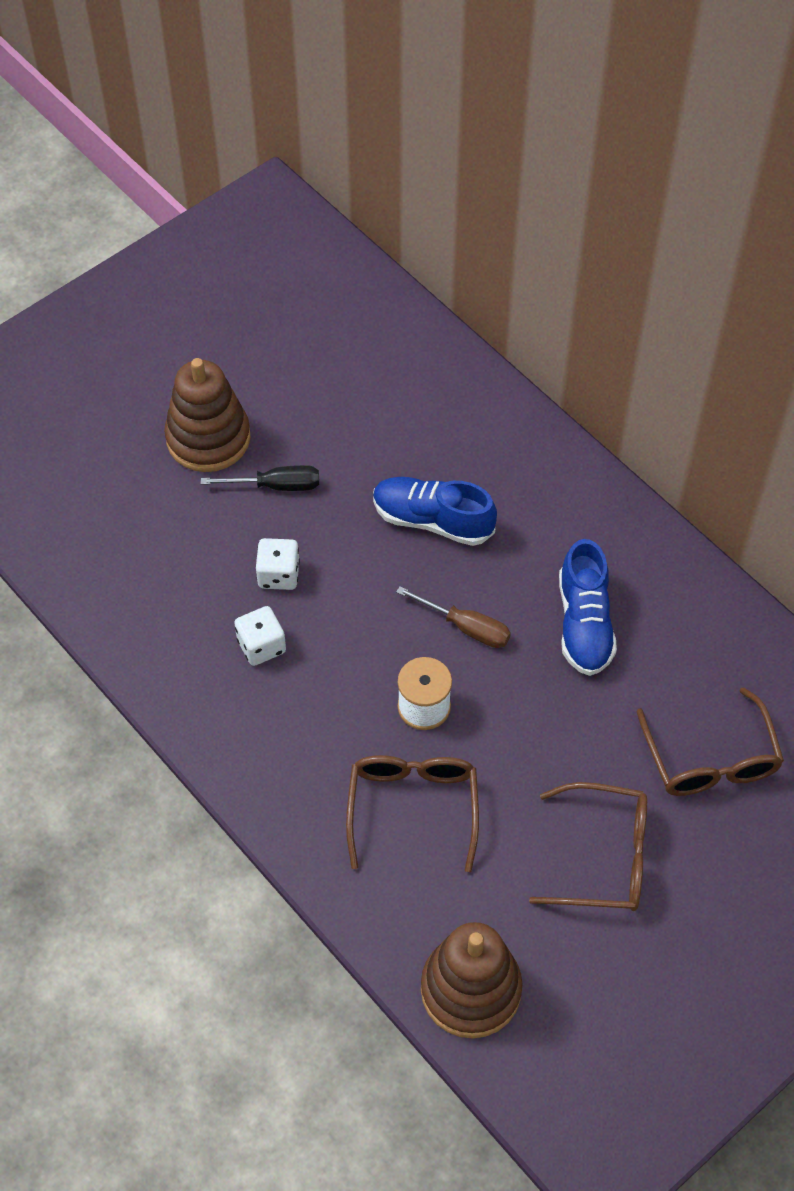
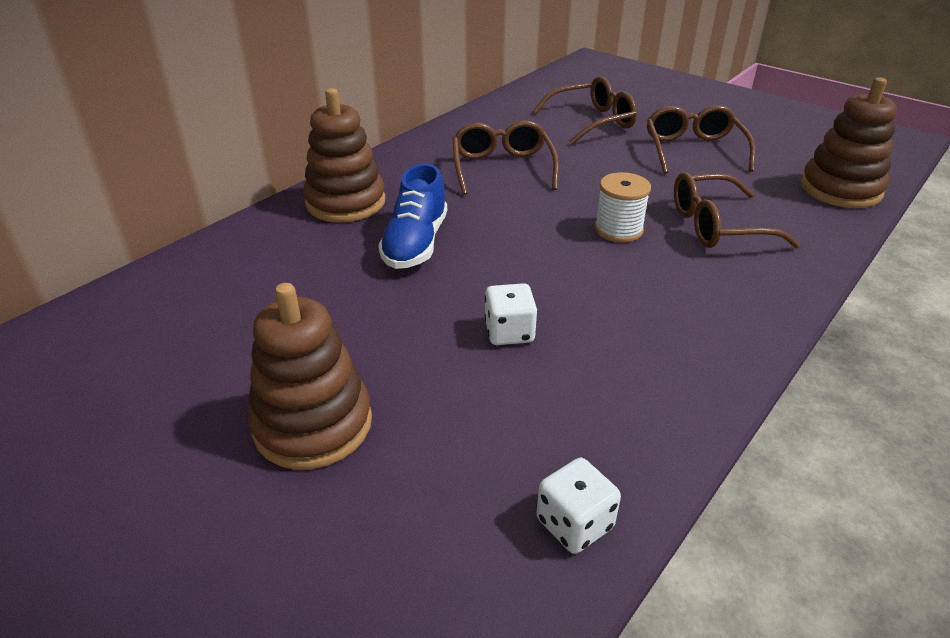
camera: 100 degrees left, 20 degrees down
(261, 646) = (604, 332): white dice -> white dice (574, 524)
(276, 485) = (385, 351): black screwdriver -> none
(466, 627) = (528, 217): brown screwdriver -> none
(525, 466) = (345, 202): none -> brown stacking toy
(584, 623) = (502, 168): blue shoe -> brown glasses

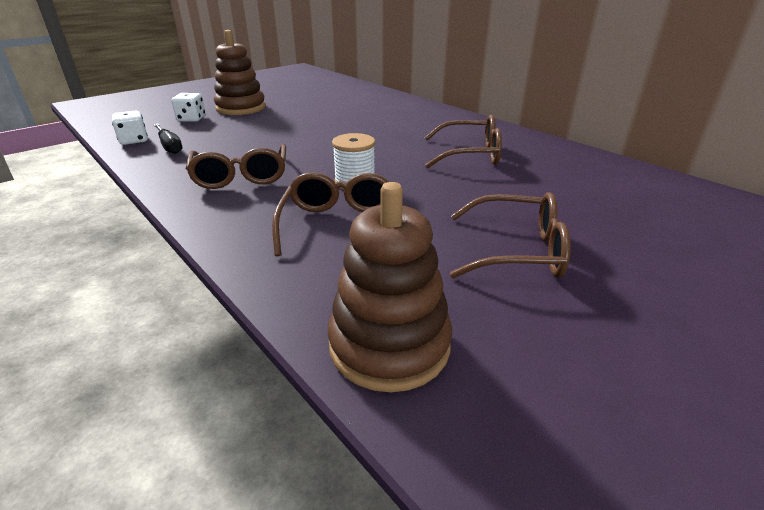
camera: 100 degrees right, 5 degrees down
(345, 202) = (424, 114): brown stacking toy -> none
(415, 243) = (368, 126): blue shoe -> none
(509, 332) = (265, 140): white dice -> white dice (191, 119)
(583, 445) = (169, 146): none -> black screwdriver
(592, 121) = (588, 203): brown glasses -> brown glasses (241, 177)

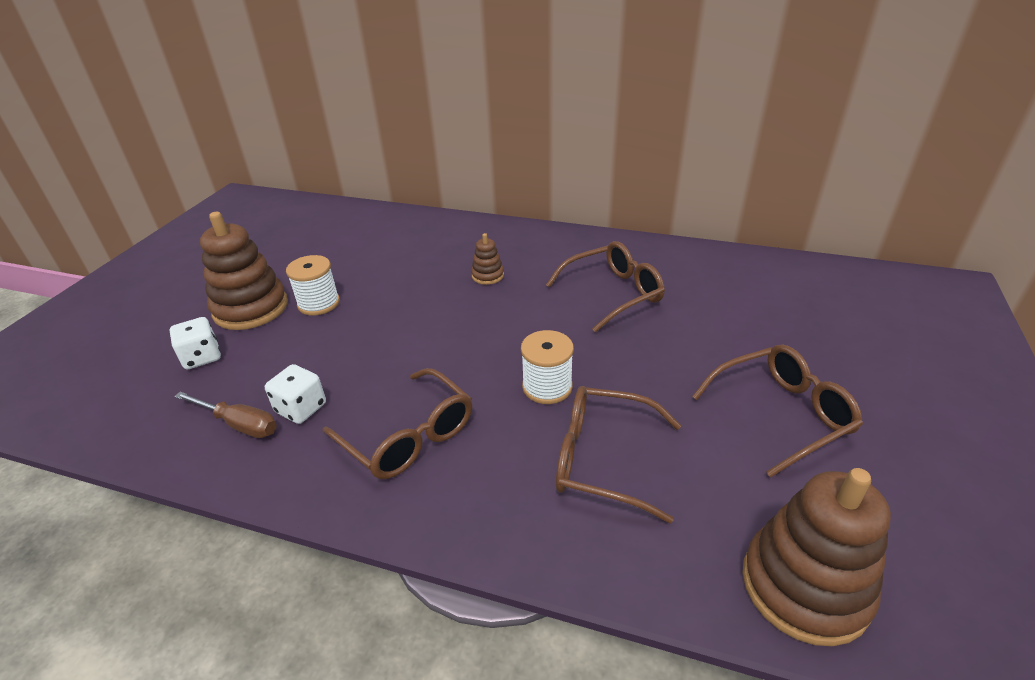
camera: 30 degrees left, 5 degrees up
(134, 140) = (165, 435): white dice -> white dice (301, 408)
(169, 146) = (239, 424): black screwdriver -> brown screwdriver
(277, 114) = (319, 303): none -> white spool
(339, 225) = (602, 459): brown glasses -> brown glasses turned 45 degrees counterclockwise
(393, 126) = (487, 275): none -> brown stacking toy

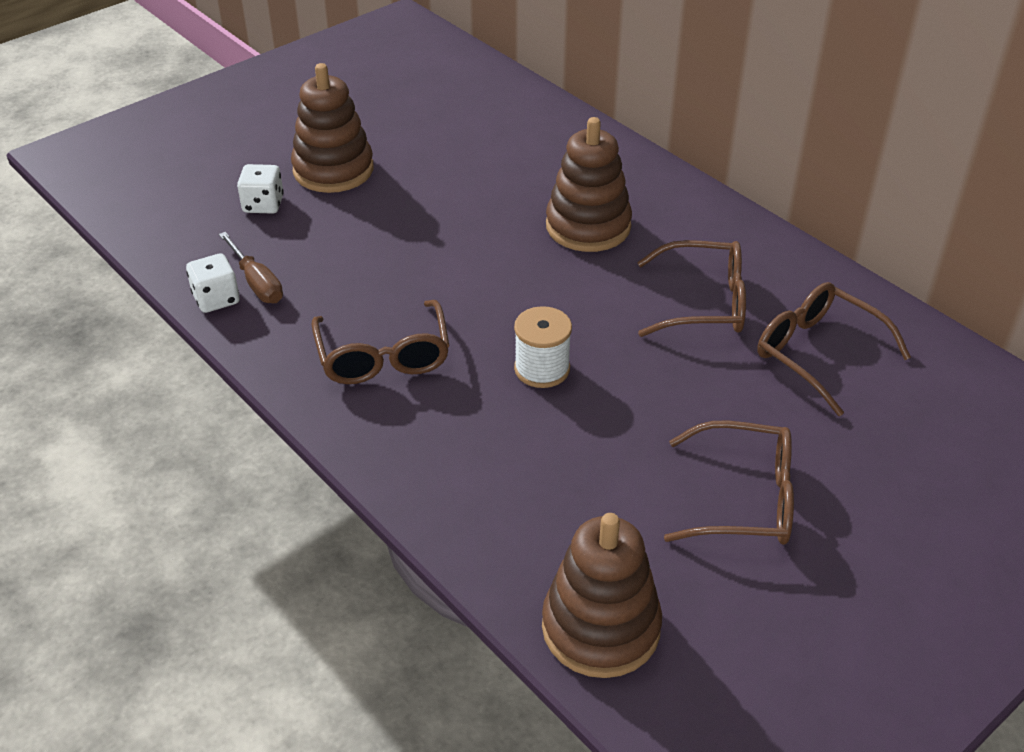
camera: 30 degrees right, 5 degrees up
(301, 408) = (314, 291): white dice -> white dice (216, 299)
(319, 303) = (397, 190): white spool -> none
(487, 275) = (588, 226): brown stacking toy -> brown stacking toy, size x2.12
(602, 459) = (531, 454): brown glasses -> brown glasses (817, 353)

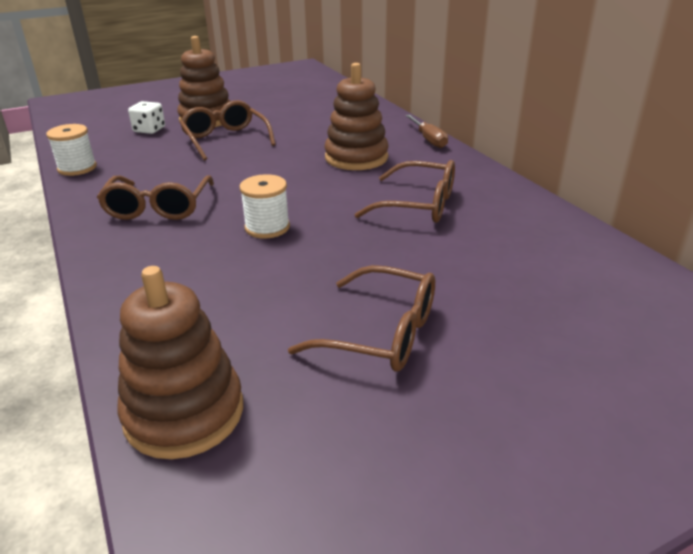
camera: 15 degrees right, 10 degrees down
(216, 299) = (77, 168): white dice -> white spool
(257, 283) = (110, 163): brown screwdriver -> brown screwdriver (428, 139)
(817, 353) = (498, 244): brown glasses -> brown glasses (225, 139)

